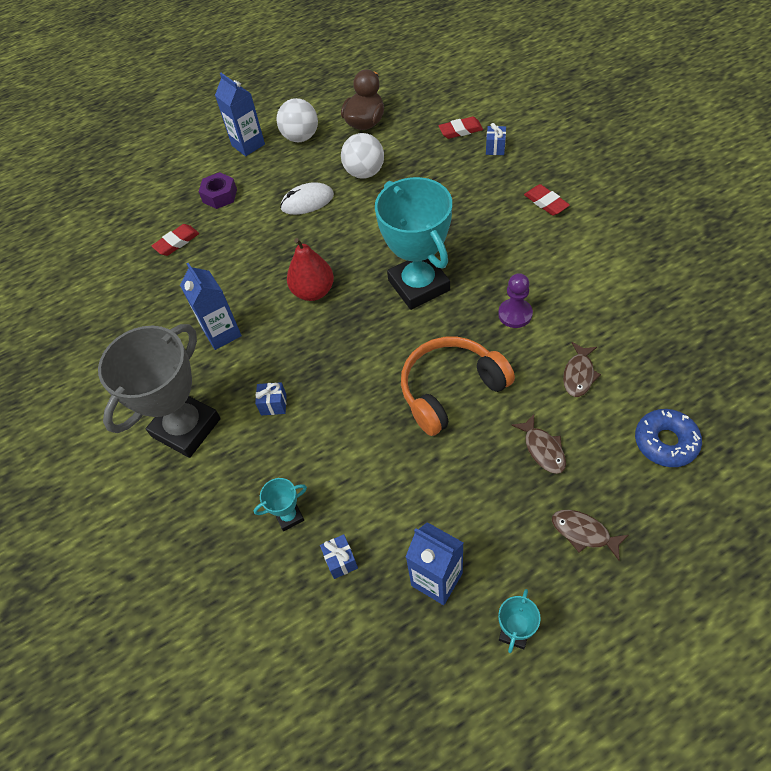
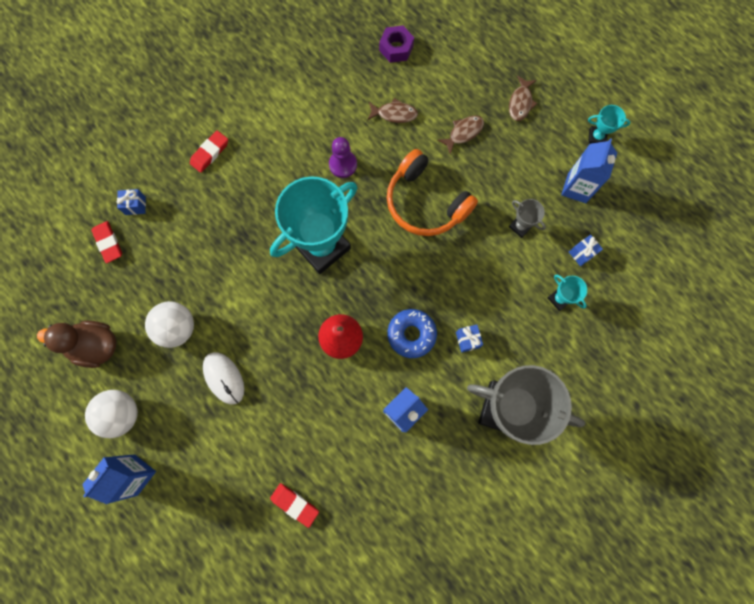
camera: 110 degrees left, 20 degrees up
(220, 195) = (221, 480): purple nut -> purple nut (396, 48)
(396, 491) = (520, 226): none -> grey trophy
(665, 442) = (441, 57): blue donut -> blue donut (411, 334)

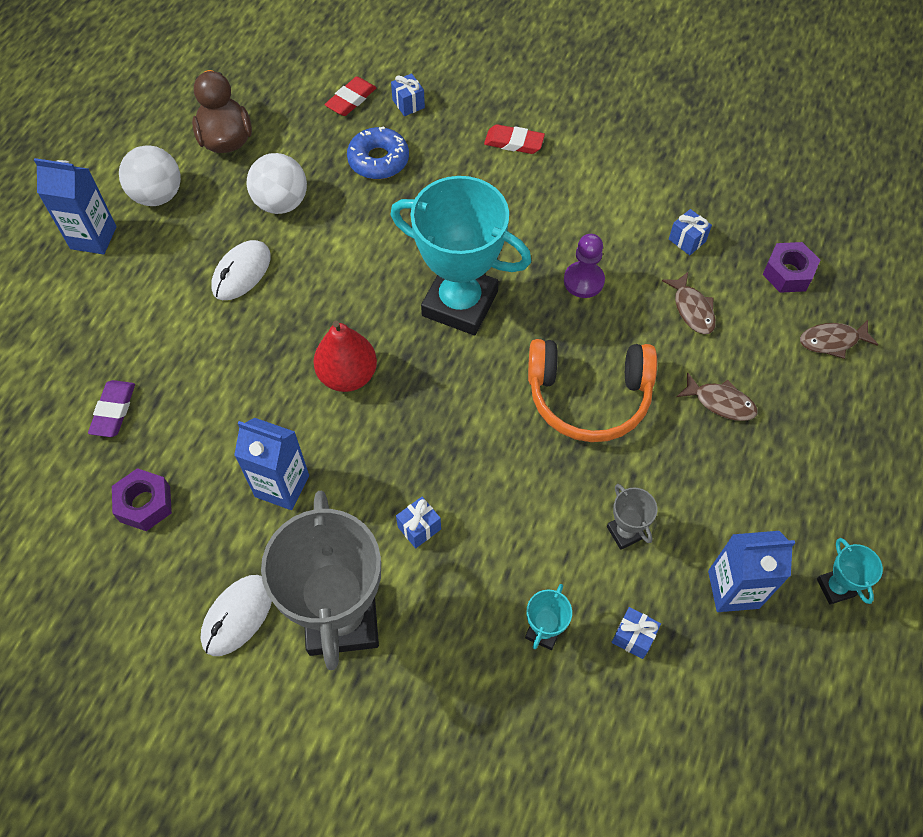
camera: 65 degrees right, 15 degrees down
(295, 504) = (113, 411): red eraser -> purple eraser
(344, 90) = (687, 240): none -> blue gift
(376, 505) = (145, 504): none -> purple nut
(411, 334) = (393, 454): blue donut -> blue donut (378, 160)
(425, 202) = (588, 396): orange headphones -> orange headphones turned 105 degrees counterclockwise
(477, 471) = (237, 616): none -> white mouse
(520, 103) = (816, 458): brown fish -> brown fish (832, 341)
(520, 226) = (625, 532): grey trophy -> grey trophy turned 45 degrees counterclockwise

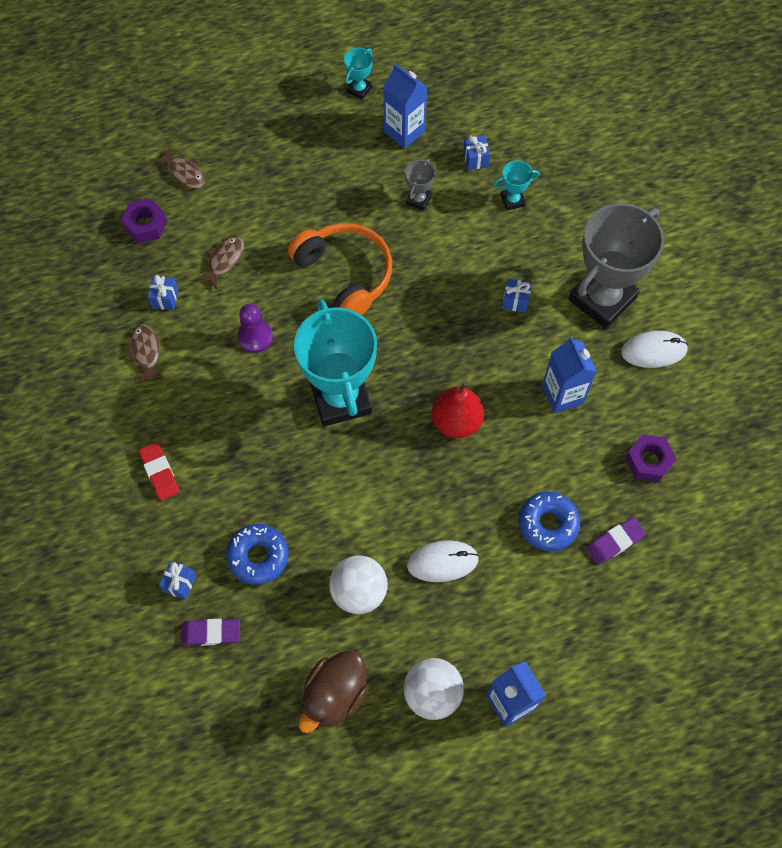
camera: 130 degrees left, 5 degrees up
(185, 372) = (548, 524): none -> blue donut
(351, 99) = (211, 633): red eraser -> purple eraser
(720, 402) = (285, 204): brown fish -> brown fish (145, 352)

